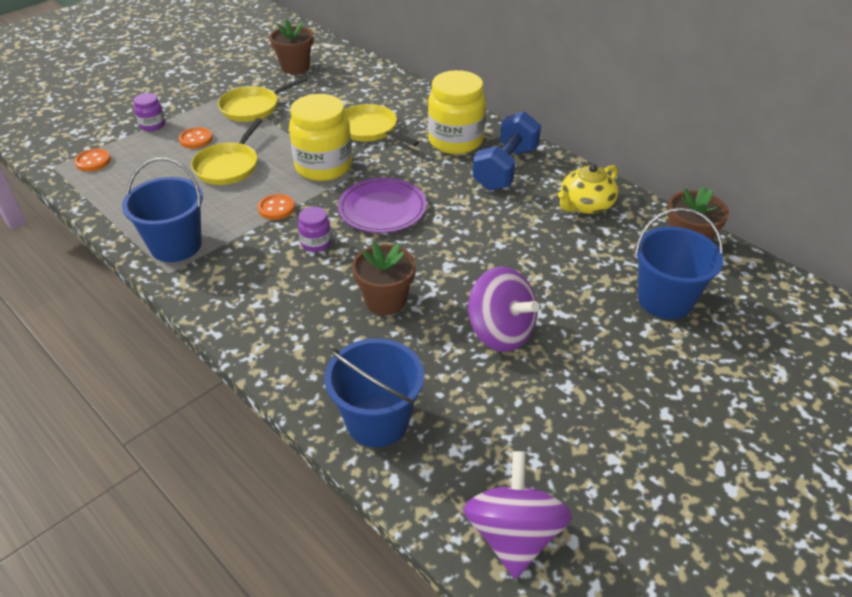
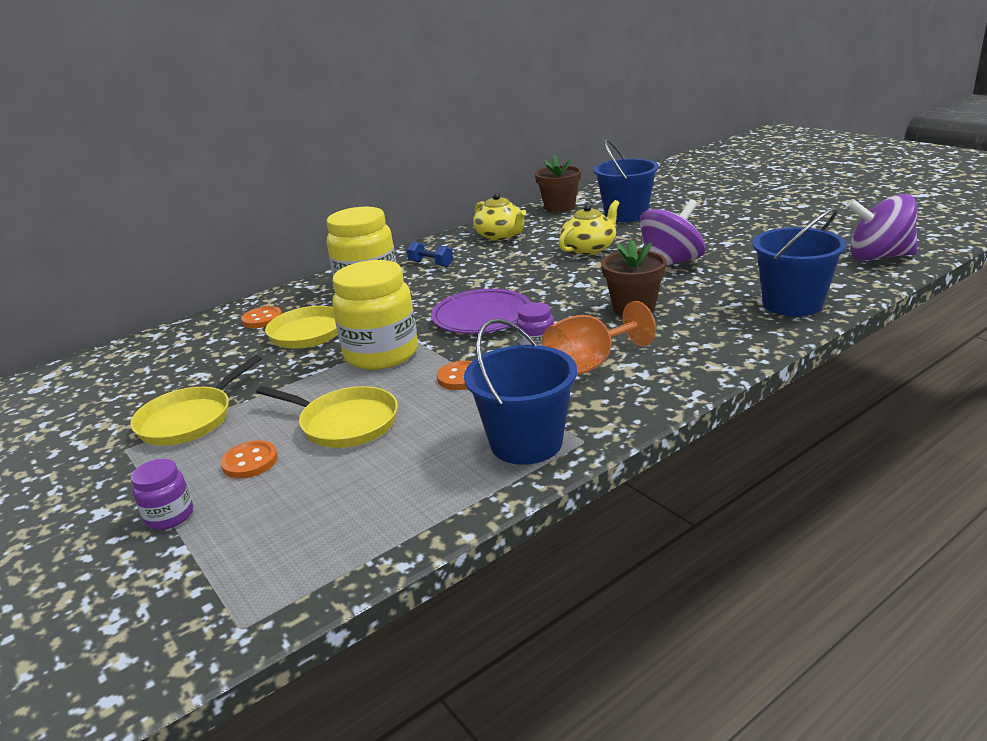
camera: 80 degrees left, 15 degrees down
(93, 161) = (253, 571): orange button -> orange button (262, 319)
(253, 107) = (190, 419): yellow pan -> yellow pan turned 60 degrees clockwise
(279, 274) = (590, 365): none -> orange goblet
(295, 67) = (95, 395): brown flower pot -> none
(505, 168) = (431, 264): blue dumbbell -> blue dumbbell, size x0.48
(546, 270) = (589, 248): none -> yellow teapot

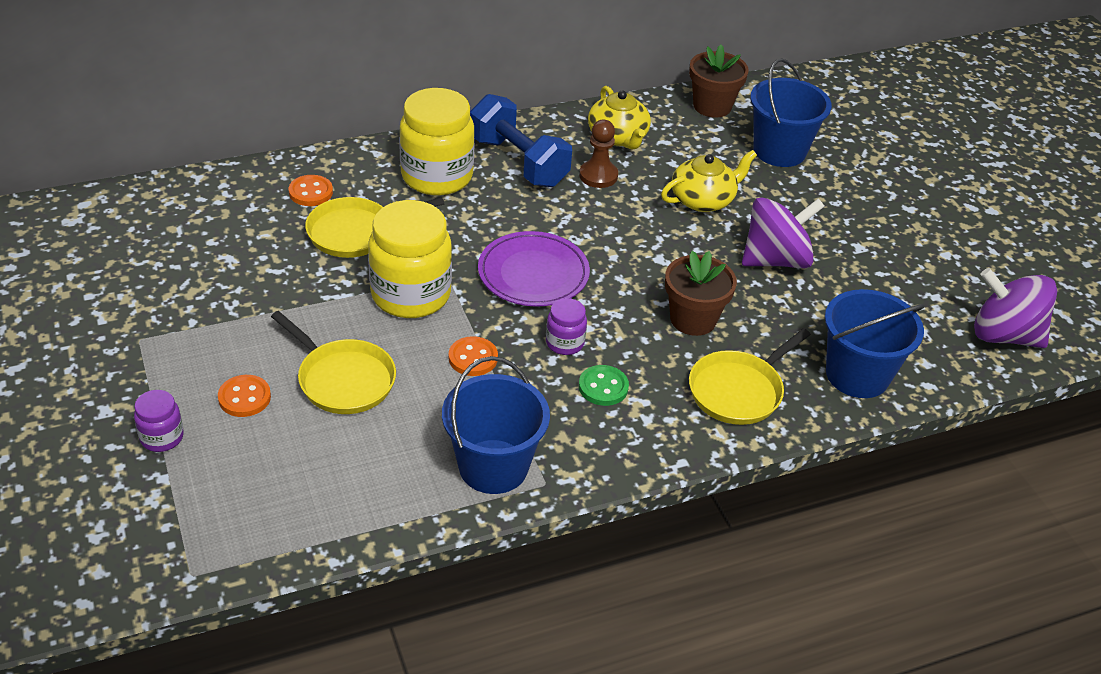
camera: 10 degrees right, 15 degrees up
(190, 419) = (204, 321): yellow pan -> yellow pan (738, 390)
(431, 264) = (518, 162): blue dumbbell -> blue dumbbell, size x2.07
(499, 256) = (598, 176): none -> brown pawn
(590, 365) = (603, 387): orange goblet -> green button

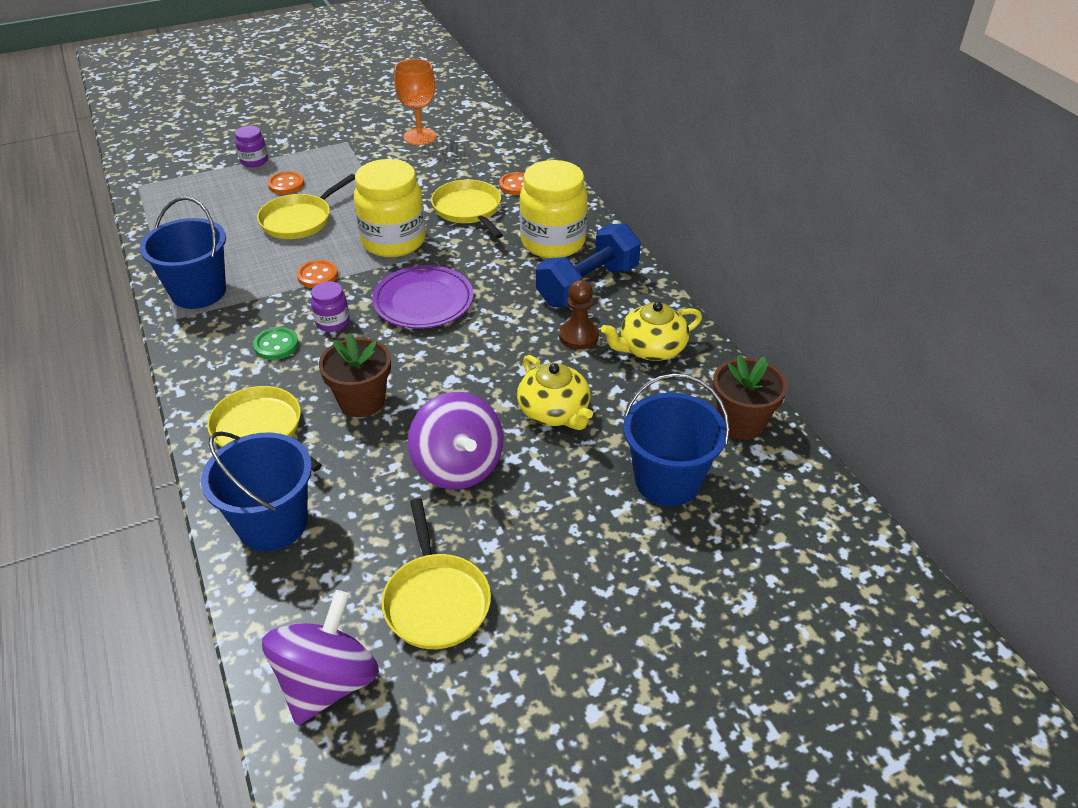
camera: 90 degrees right, 0 degrees up
(155, 267) = (420, 137): none -> orange goblet
(918, 277) = (436, 600): none -> yellow pan

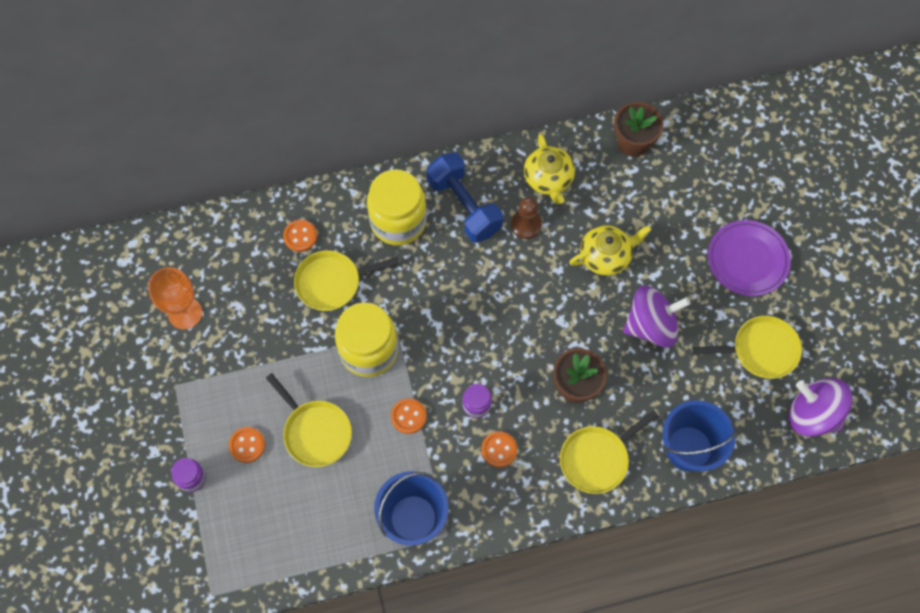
camera: 80 degrees left, 25 degrees up
(276, 345) = (499, 450): green button -> orange button
(423, 301) = (461, 332): purple plate -> purple plate (747, 260)
(667, 481) = (679, 200): blue bucket -> none

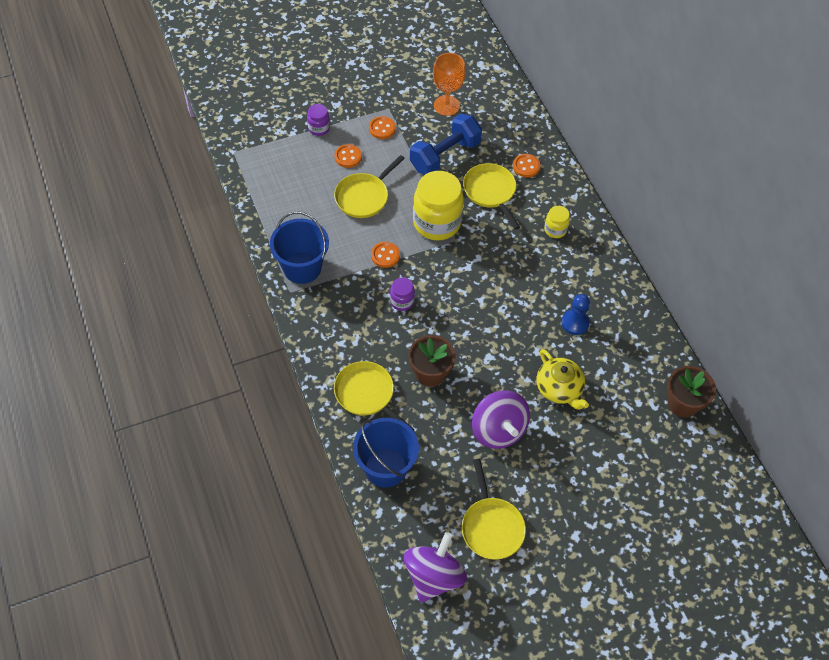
camera: 80 degrees right, 10 degrees down
(398, 221) = (555, 230): yellow jar -> yellow jar, size x0.48
(464, 206) = (581, 275): blue dumbbell -> blue dumbbell (445, 156)
(499, 450) = (365, 321): orange button -> orange button (382, 128)
(526, 225) = (575, 323): brown pawn -> blue pawn
(548, 179) = (625, 336): yellow teapot -> none
(747, 260) = (583, 511): purple plate -> none

